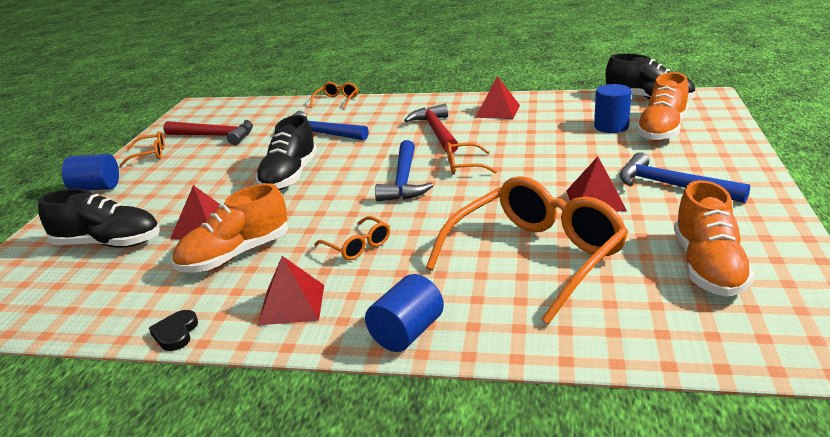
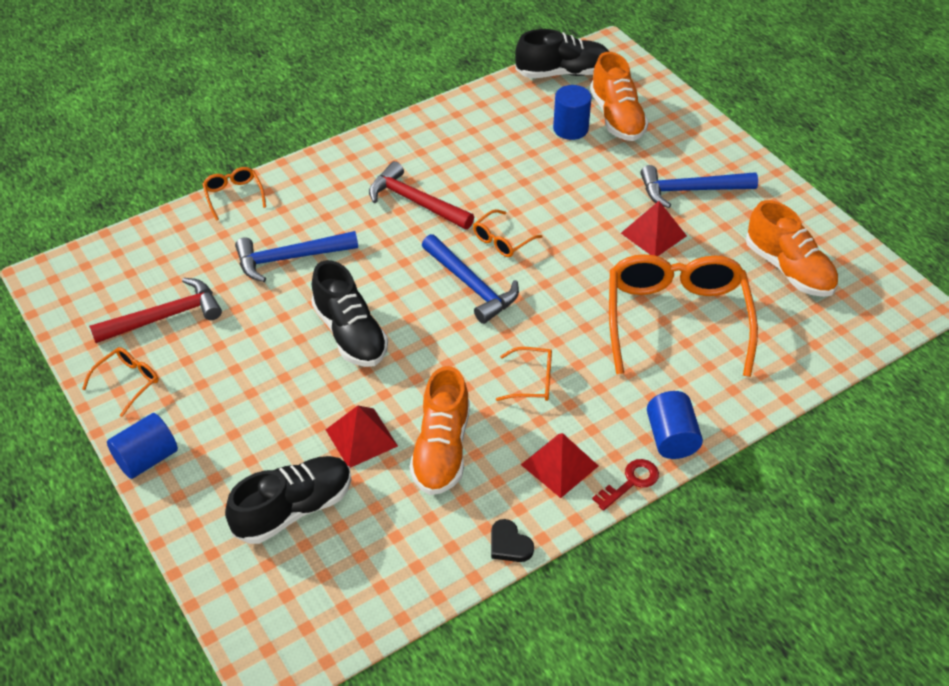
camera: 45 degrees left, 20 degrees up
(324, 345) = (631, 482): none -> red key
(497, 111) = (440, 144): red pyramid -> none

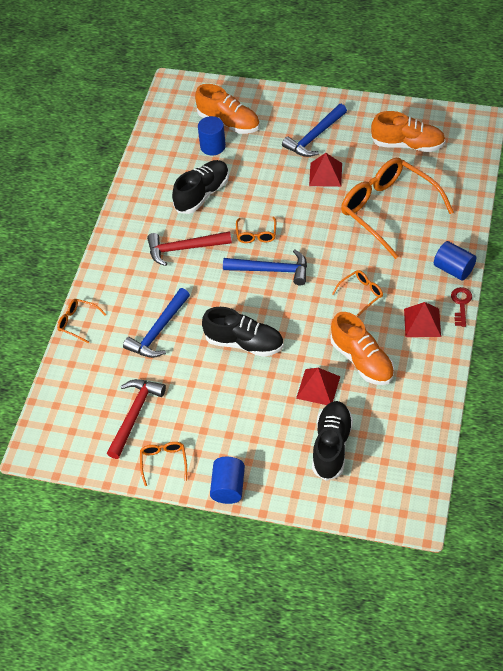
camera: 40 degrees left, 5 degrees up
(509, 544) = (445, 376): black heart -> none
(563, 73) = (167, 116): black shoe -> black shoe (202, 194)

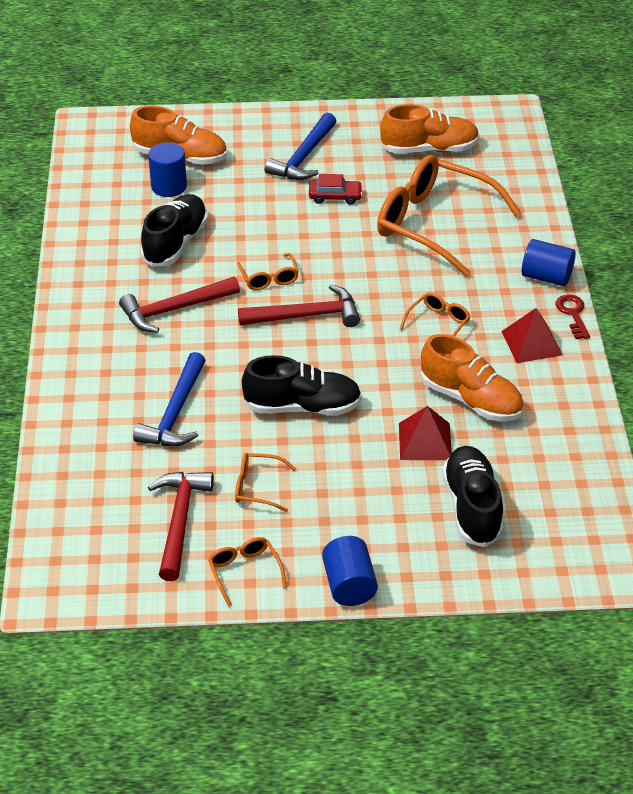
camera: 20 degrees left, 10 degrees down
(77, 322) = (53, 422): orange glasses -> orange glasses (257, 487)
(271, 270) = (306, 315): blue hammer -> red hammer
(325, 174) = (335, 196): red pyramid -> red car

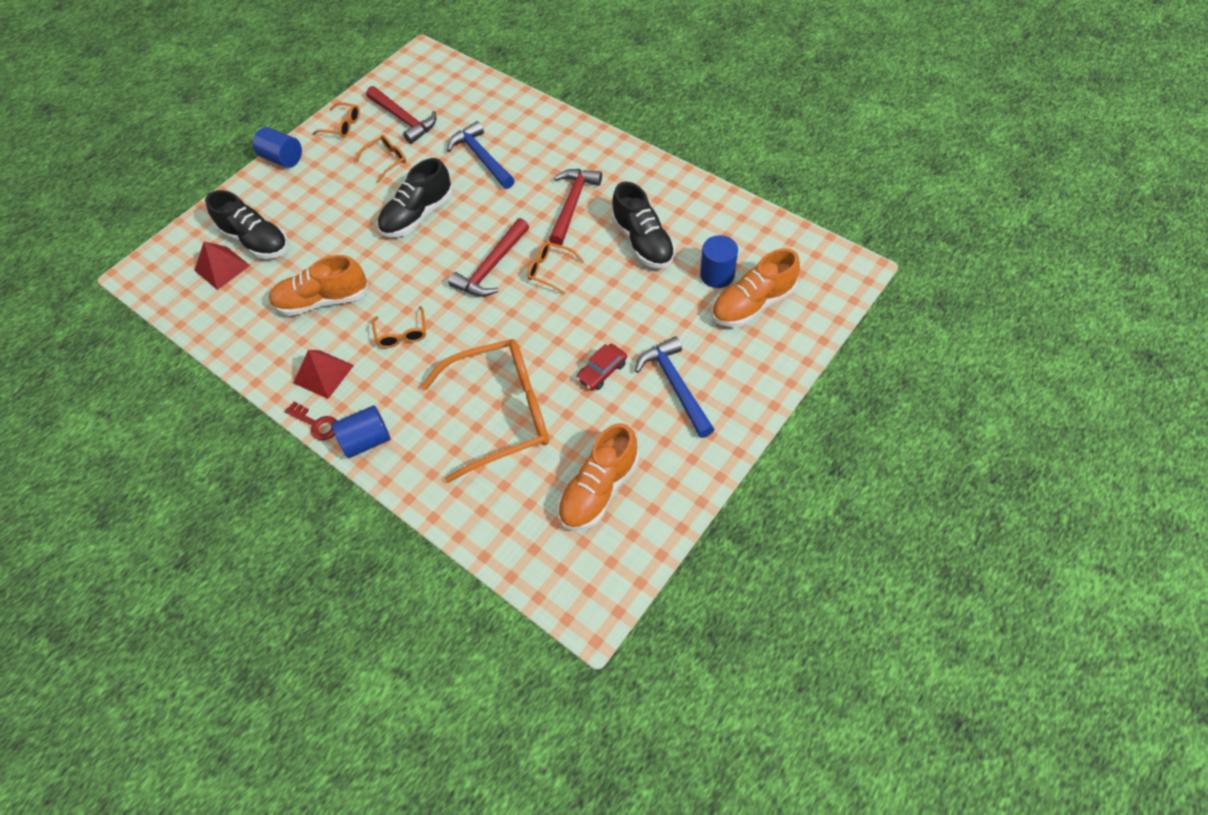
camera: 135 degrees right, 15 degrees up
(425, 441) = (323, 254): red pyramid -> red pyramid (222, 268)

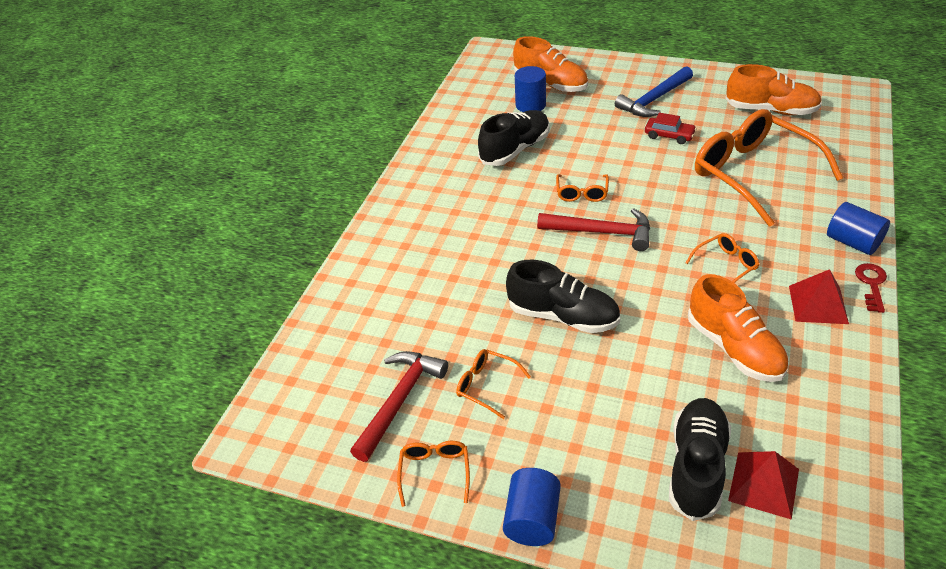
camera: 110 degrees left, 15 degrees down
(481, 158) = (446, 295): blue hammer -> none
(572, 204) = (488, 204): red hammer -> none

